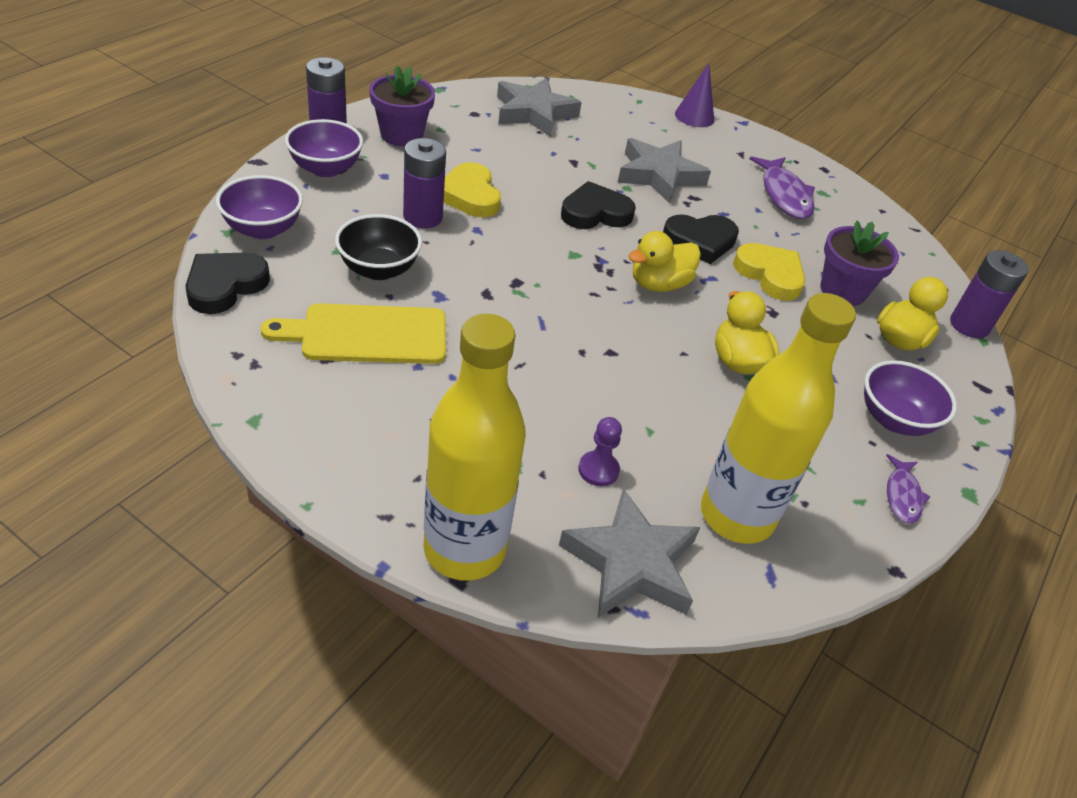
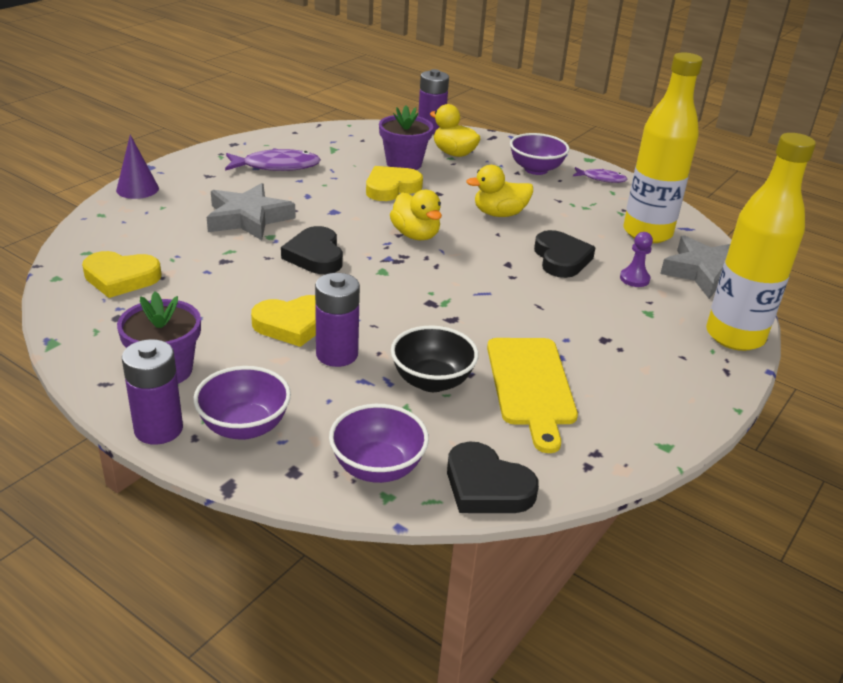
camera: 85 degrees left, 10 degrees down
(534, 113) = (121, 278): grey star -> yellow heart
(700, 241) = (351, 211): black heart -> black heart (561, 259)

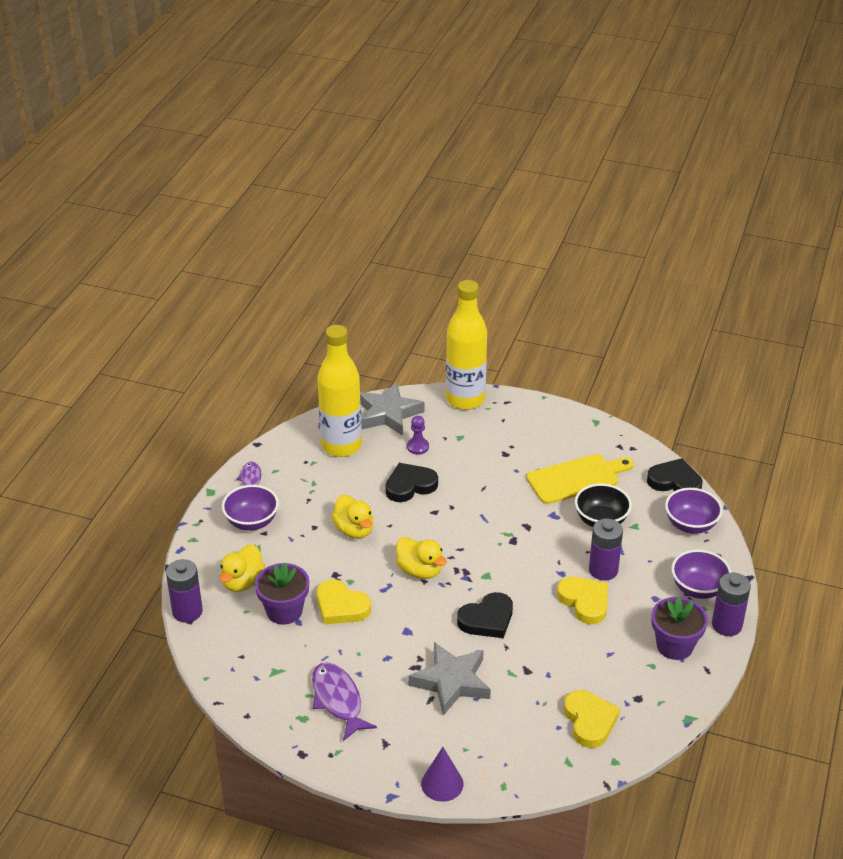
camera: 105 degrees left, 5 degrees up
(415, 235) = (419, 570): yellow duck -> yellow duck turned 90 degrees clockwise
(486, 486) = (675, 481): black heart -> black heart turned 90 degrees counterclockwise

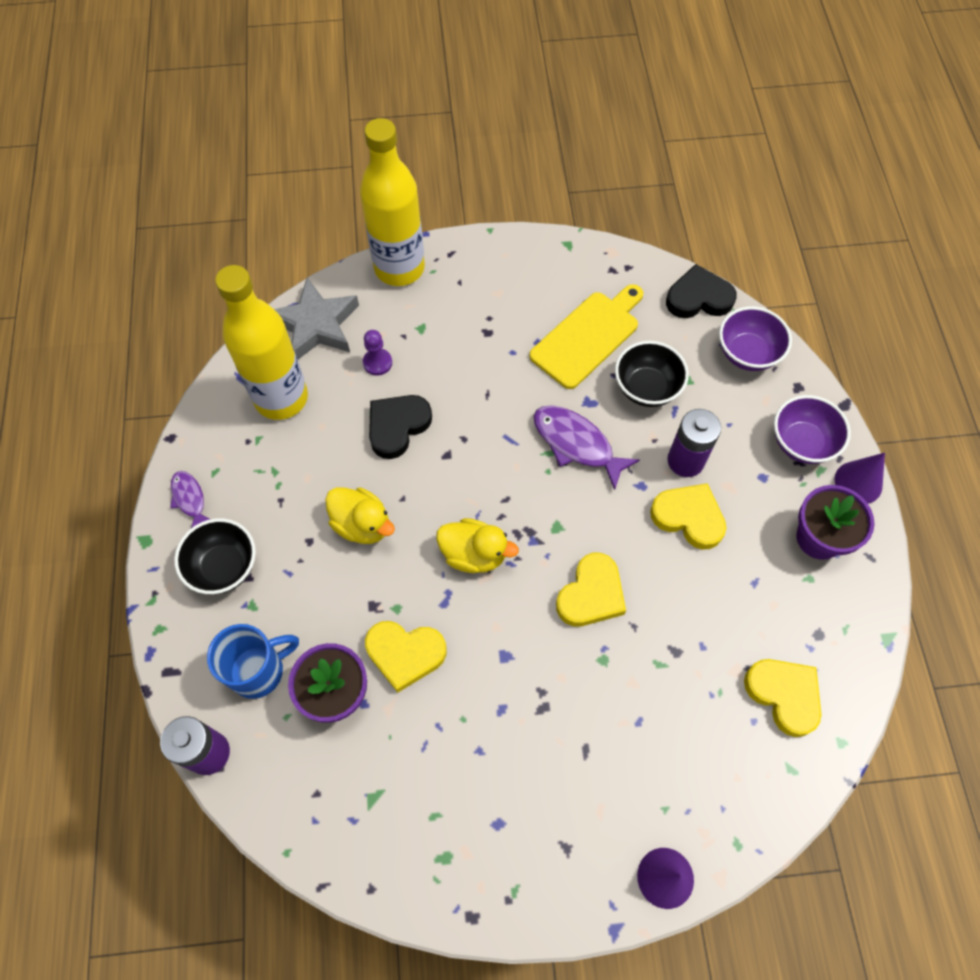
camera: 25 degrees left, 25 degrees up
(242, 582) = (259, 671): yellow duck -> blue mug
(252, 522) = (224, 567): purple bowl -> black bowl
(338, 700) = (474, 807): purple fish -> purple fish (576, 444)
(451, 682) = (597, 711): grey star -> none
(487, 619) = (591, 594): black heart -> yellow heart
(726, 625) = (858, 482): purple battery -> purple cone

